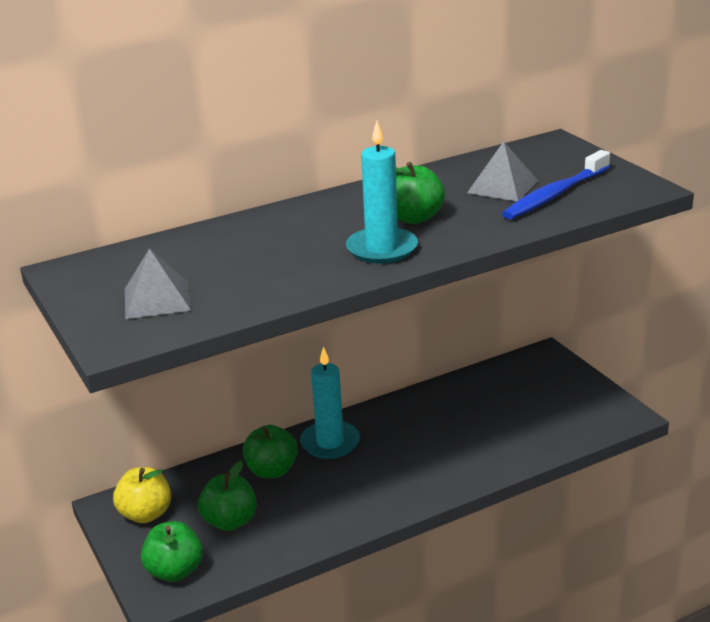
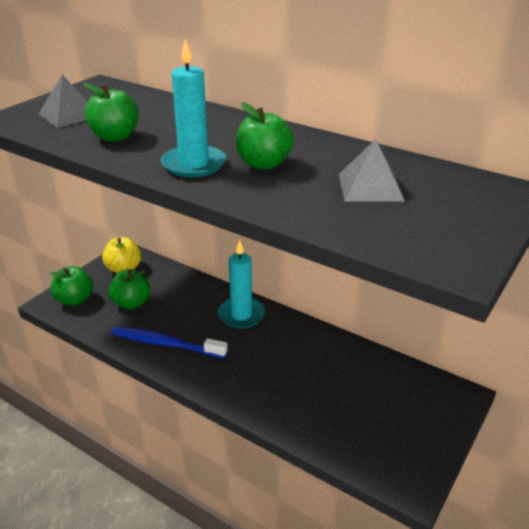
camera: 60 degrees right, 5 degrees up
(272, 470) = (194, 300): green apple -> green apple (115, 137)
(555, 194) = (380, 216): blue toothbrush -> blue toothbrush (165, 344)

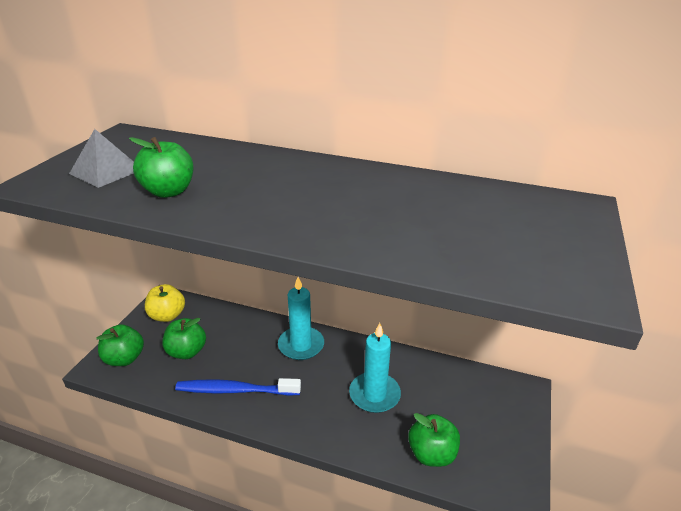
camera: 15 degrees left, 0 degrees up
(194, 164) = (270, 214): turquoise candle -> turquoise candle (374, 394)
(263, 164) = (341, 205): green apple -> green apple (431, 454)
(370, 187) = (457, 217): grey pyramid -> none

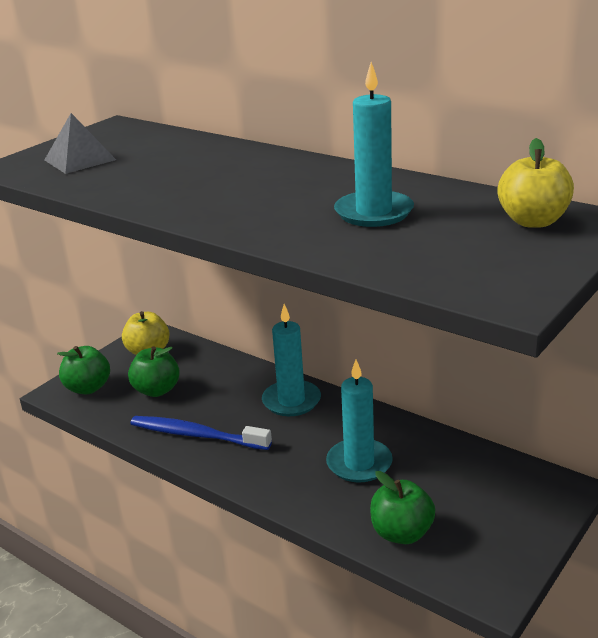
camera: 20 degrees right, 5 degrees down
(169, 192) = (131, 181): green apple -> none
(410, 211) = (374, 212): none -> turquoise candle
(541, 210) = (533, 221): none -> yellow apple

